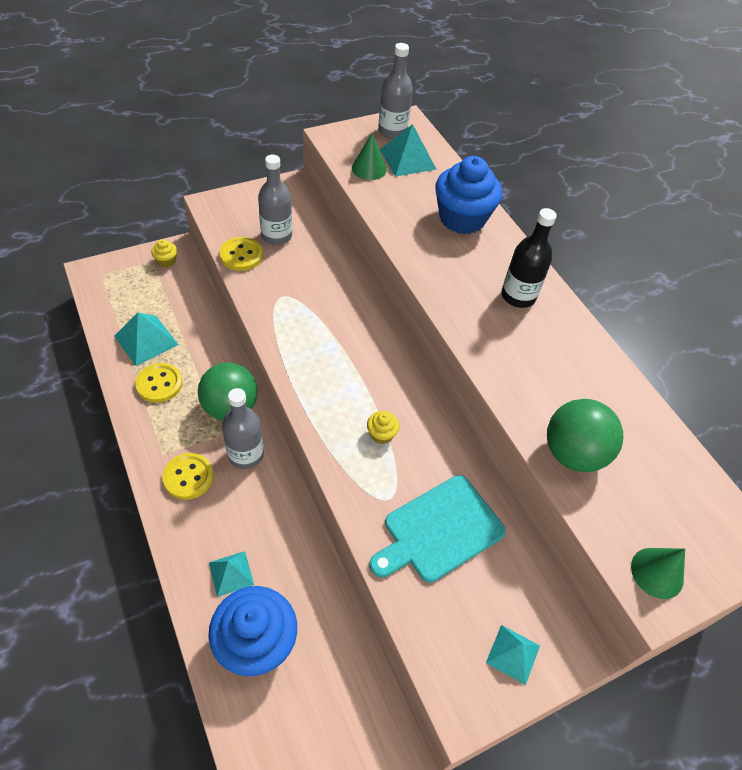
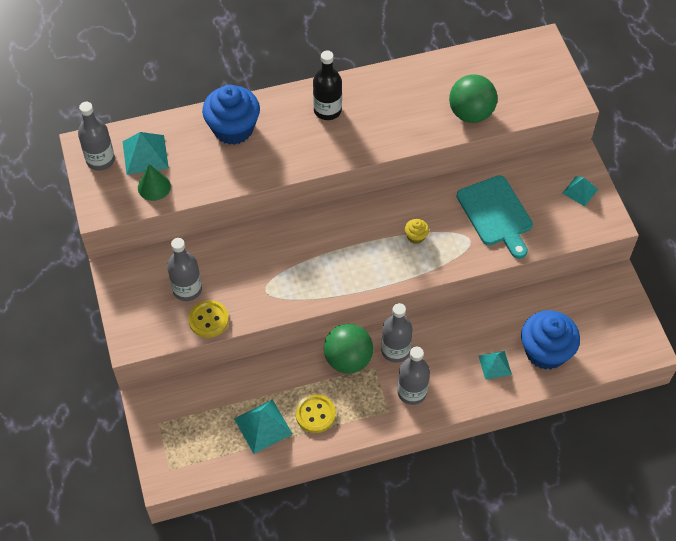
camera: 75 degrees left, 5 degrees up
(166, 261) = (160, 410): yellow cupcake -> none
(188, 477) = (412, 392): yellow button -> grey bottle
(657, 572) = (555, 94): green cone -> none

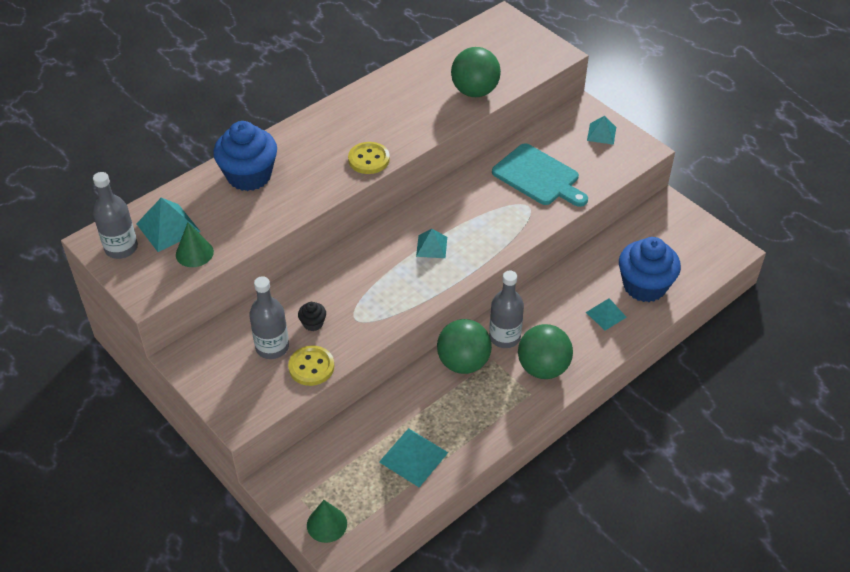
camera: 25 degrees left, 10 degrees down
(167, 453) = (327, 524): none -> green cone
(230, 281) = (313, 323): none -> black cupcake
(315, 414) = (460, 425): yellow button -> yellow button (369, 159)
(327, 110) = (335, 131): black bottle -> none
(364, 247) = (431, 246): none -> turquoise pyramid
(412, 392) = (543, 368): grey bottle -> green ball
(416, 236) = (475, 220): yellow cupcake -> none

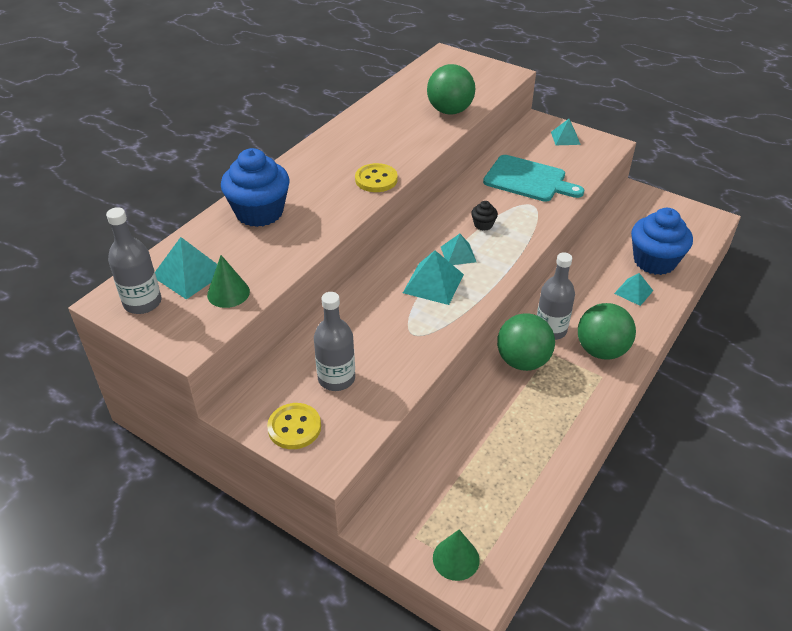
camera: 15 degrees left, 5 degrees down
(311, 367) = (387, 390): yellow button -> yellow button (294, 427)
(313, 323) = (370, 346): black cupcake -> black cupcake (483, 225)
(413, 457) = (516, 464): turquoise pyramid -> turquoise pyramid (433, 283)

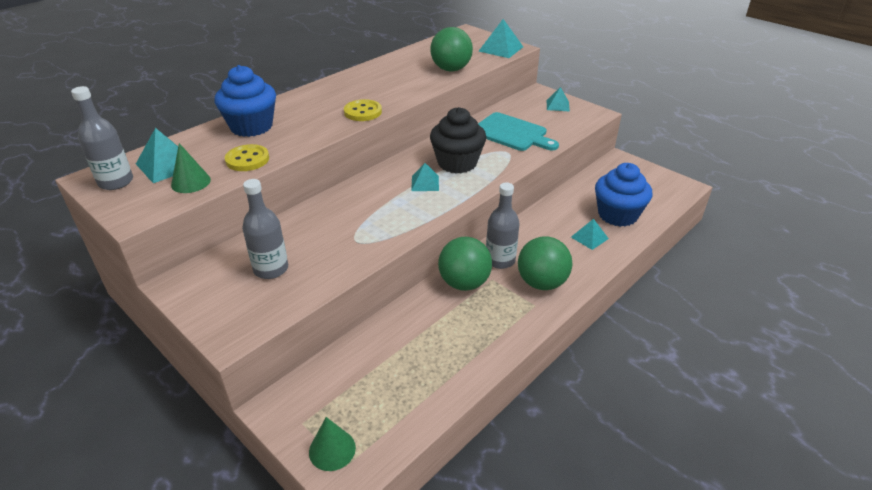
camera: 10 degrees right, 5 degrees down
(294, 427) = (214, 304): yellow button -> yellow button (247, 159)
(433, 283) = (392, 203): turquoise pyramid -> turquoise pyramid (501, 49)
(483, 225) = (457, 163): black cupcake -> black cupcake, size x2.33

